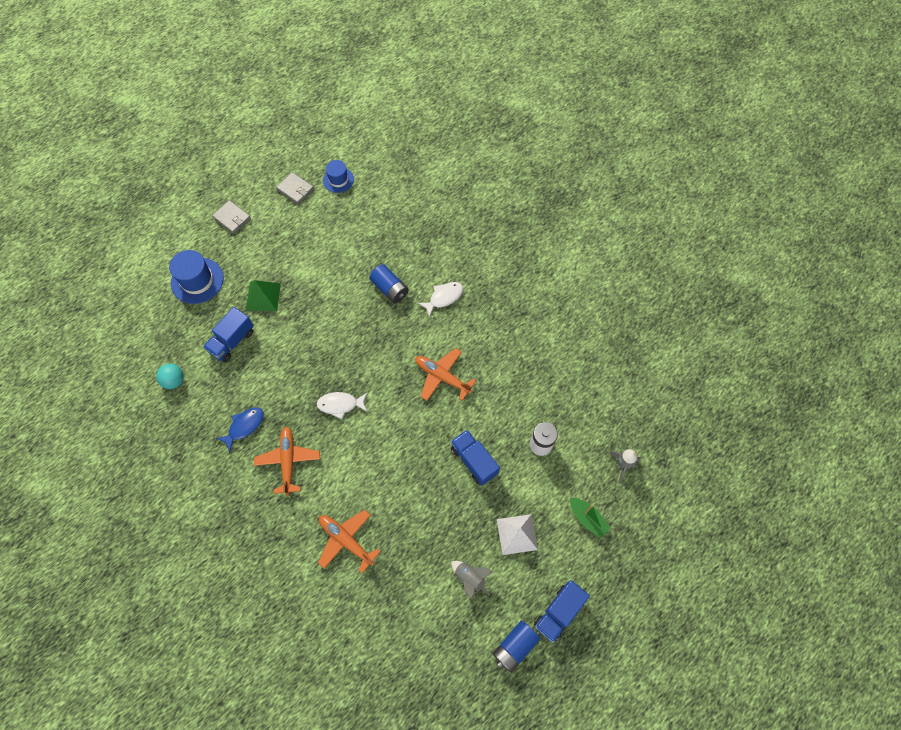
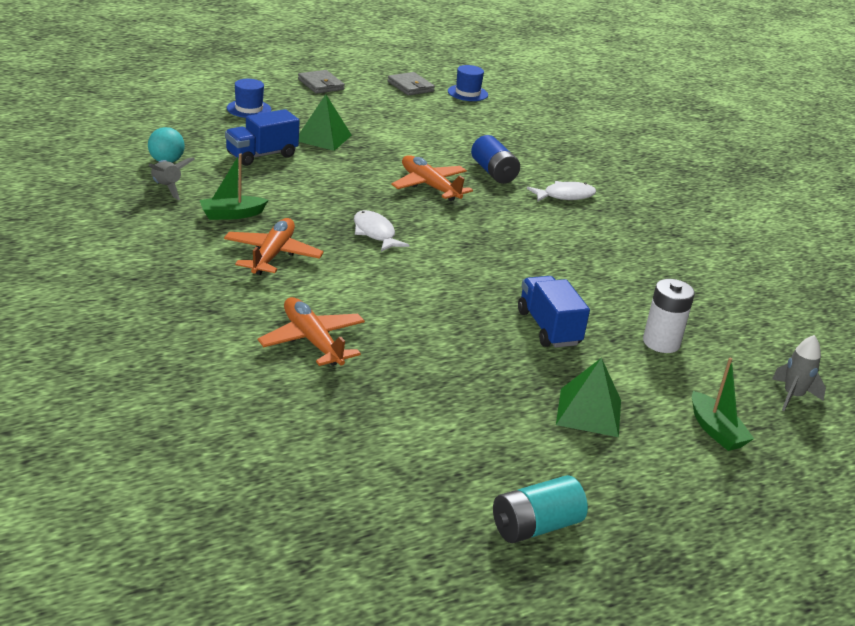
camera: 15 degrees right, 35 degrees down
(197, 280) = (249, 109): blue hat -> blue hat, size x0.63
(244, 426) = (231, 214): blue fish -> green boat
(340, 404) = (375, 233): white fish -> white fish turned 45 degrees clockwise
(442, 377) = (533, 250): orange plane -> orange plane (429, 186)
(470, 578) = (490, 431): grey rocket -> grey rocket (167, 188)
(514, 647) = (535, 526): blue battery -> turquoise battery
(517, 534) = (588, 412): white pyramid -> green pyramid
(558, 612) = (631, 513): blue truck -> none

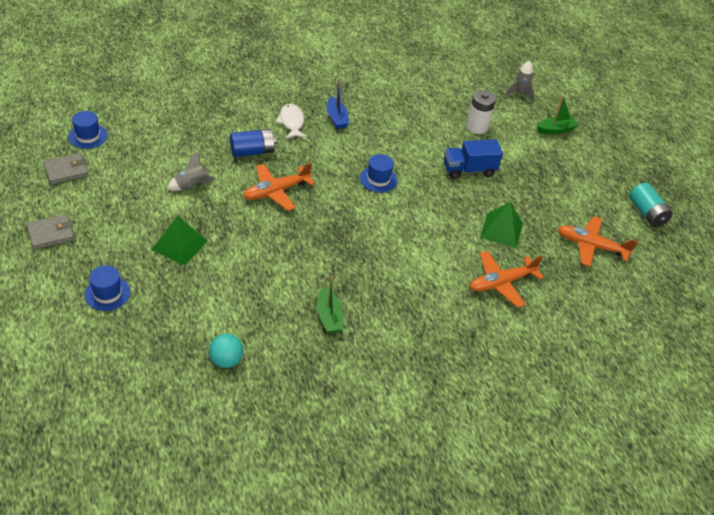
camera: 85 degrees left, 15 degrees up
(167, 188) = (281, 360): grey rocket -> grey rocket (191, 185)
(261, 155) = (215, 290): blue truck -> none
(272, 255) = (392, 295): orange plane -> orange plane (591, 246)
(375, 233) = (354, 233): white fish -> none
(487, 252) = (378, 179): none -> blue hat
(588, 412) = (550, 173): green pyramid -> green pyramid (501, 230)
(595, 226) = (336, 118): none -> blue boat

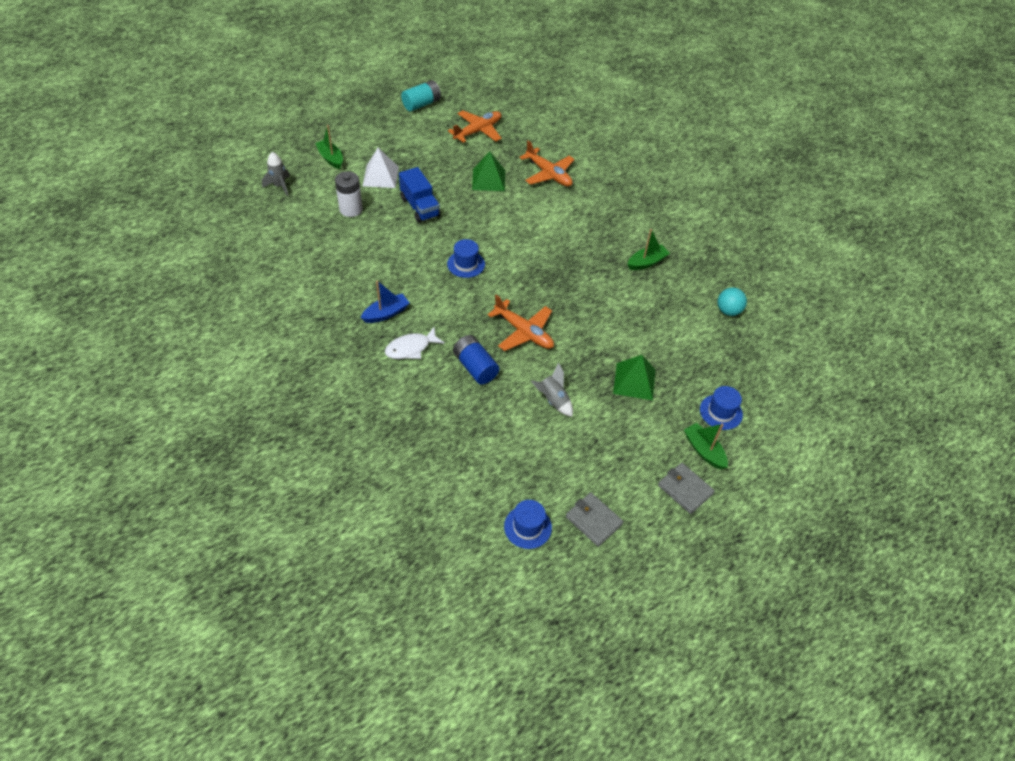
camera: 105 degrees left, 5 degrees up
(77, 262) = (704, 450): none -> green boat
(522, 155) = (380, 176): none -> white pyramid
(591, 246) = (478, 131): orange plane -> orange plane turned 135 degrees counterclockwise

